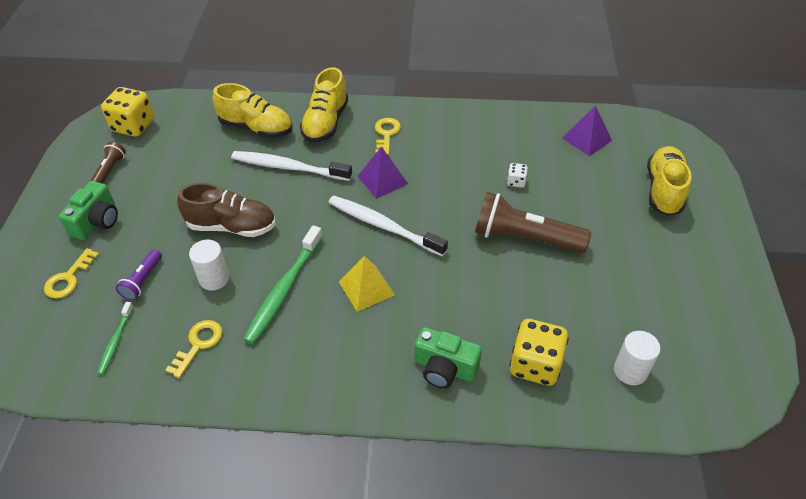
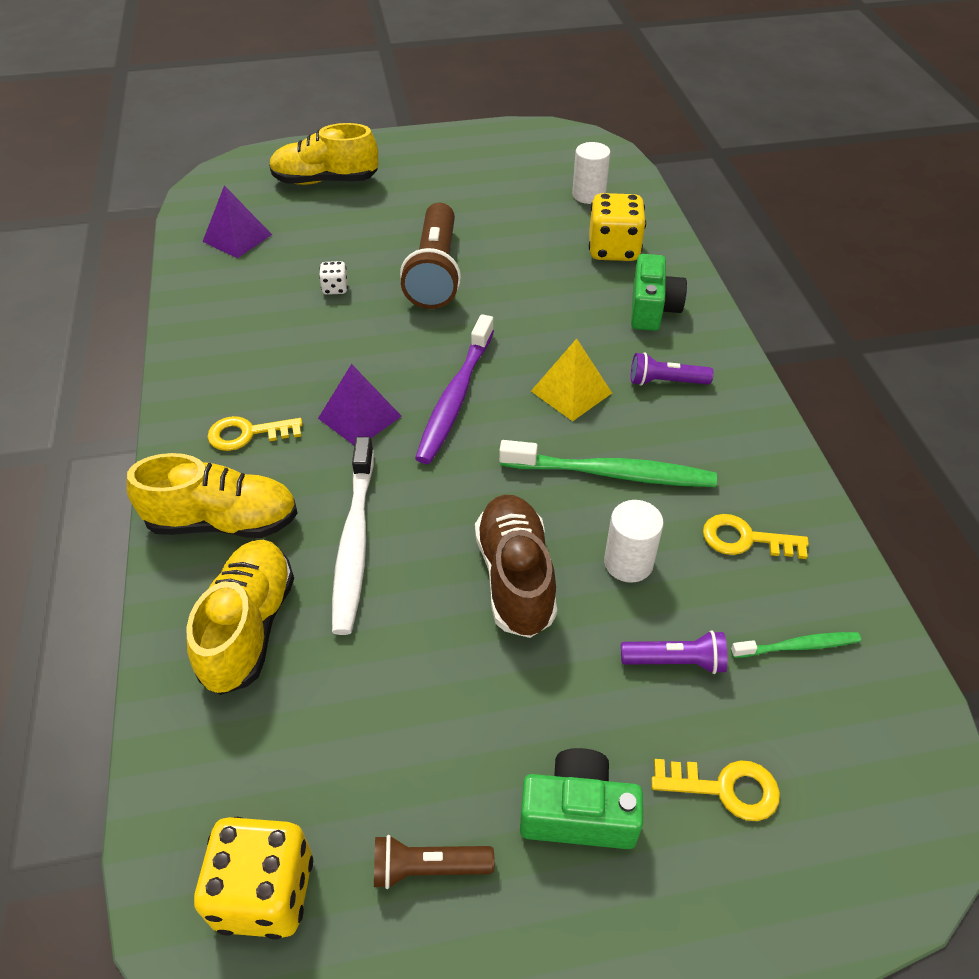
camera: 105 degrees left, 0 degrees up
(356, 349) = (666, 381): none -> purple flashlight
(384, 226) = (455, 397): white toothbrush -> purple toothbrush

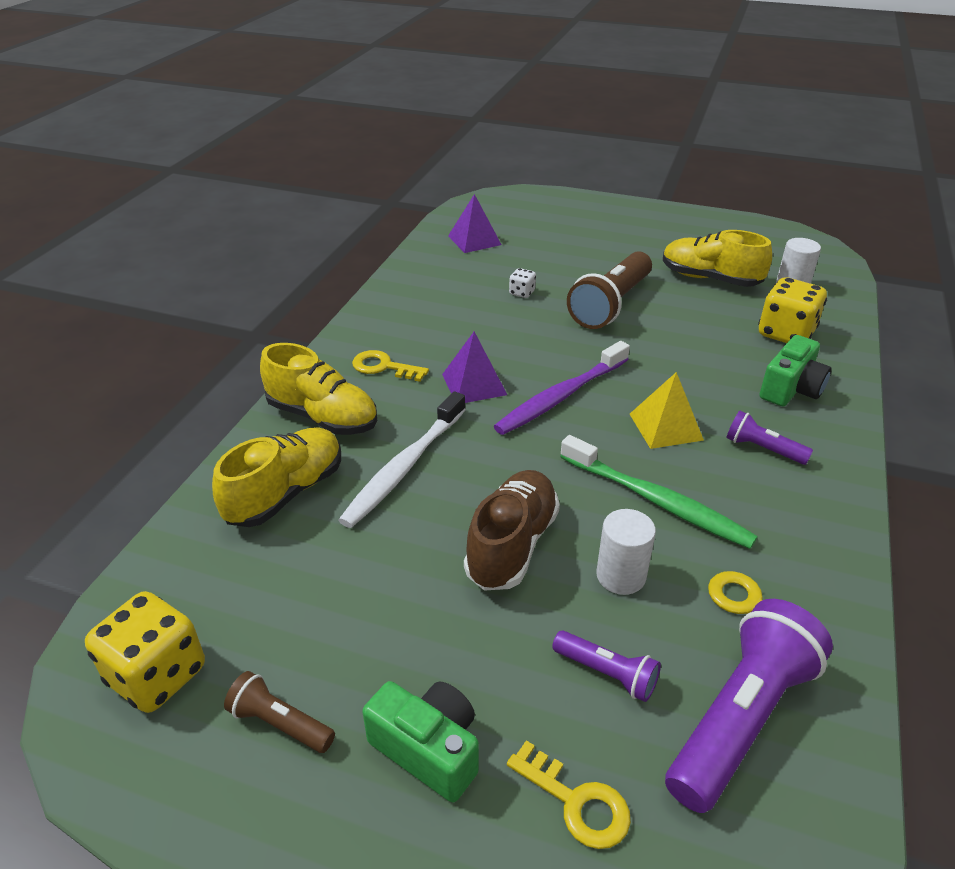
camera: 30 degrees right, 10 degrees down
(325, 181) = (569, 221): yellow shoe -> yellow shoe (710, 279)
(797, 646) = (740, 718): green toothbrush -> purple flashlight

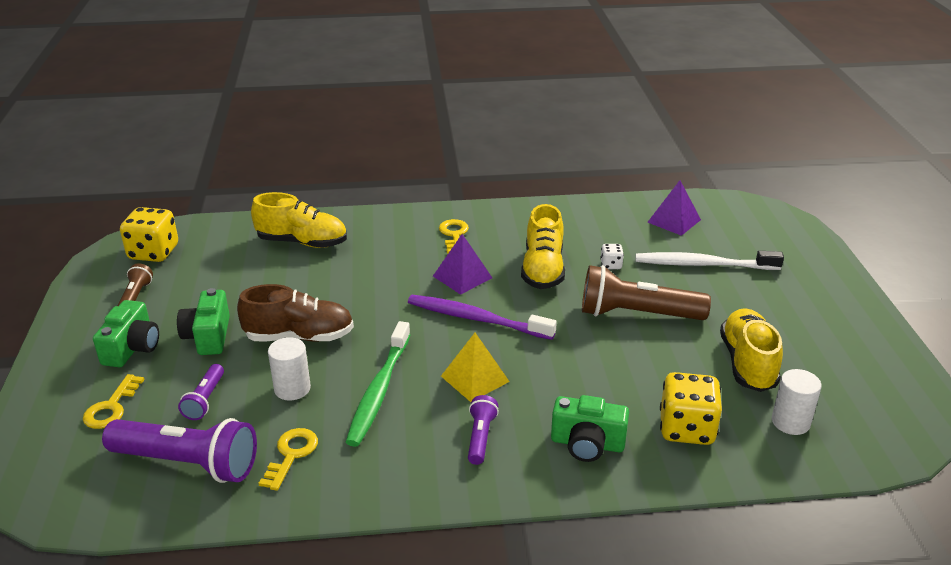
camera: 65 degrees right, 5 degrees down
(322, 417) = (381, 230): yellow shoe -> yellow shoe (543, 269)
(404, 467) = (351, 275): white toothbrush -> white toothbrush (704, 264)
(454, 642) = (208, 336): none -> green camera

